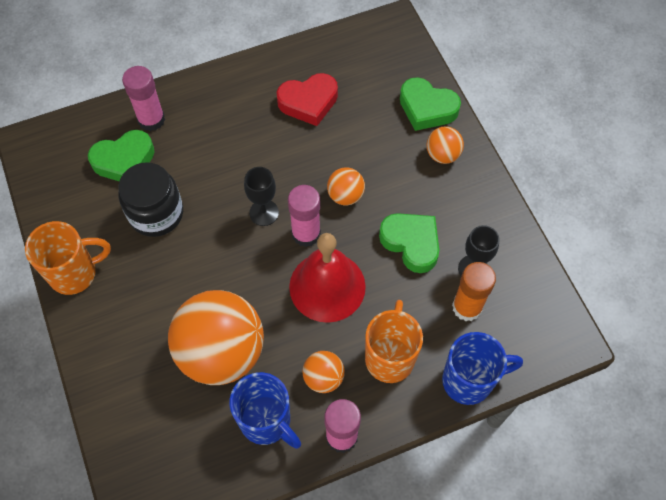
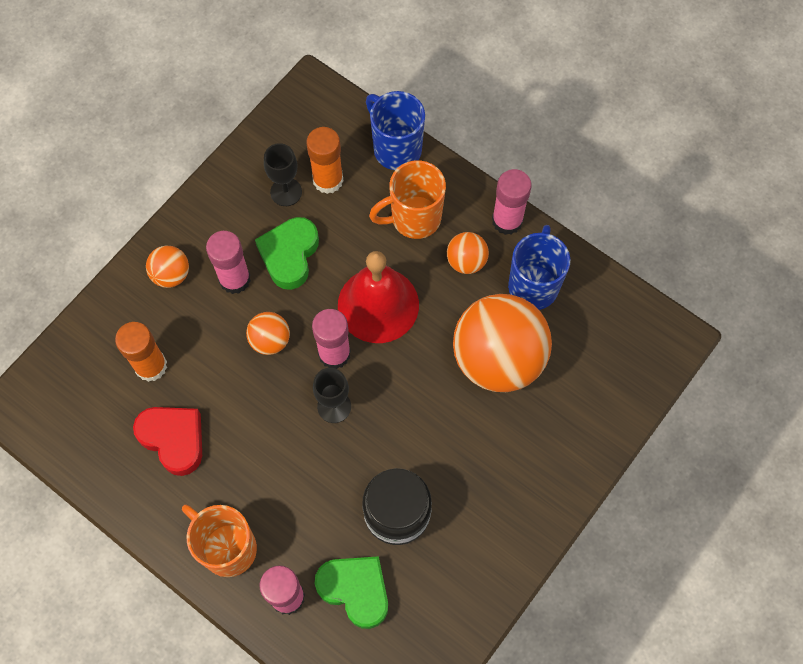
camera: 120 degrees left, 5 degrees up
(75, 273) = (509, 549): orange mug -> orange mug (227, 548)
(374, 111) = (151, 366): none -> orange glue stick
(413, 195) = (235, 279): none -> pink glue stick
(427, 108) = (119, 316): green heart -> none

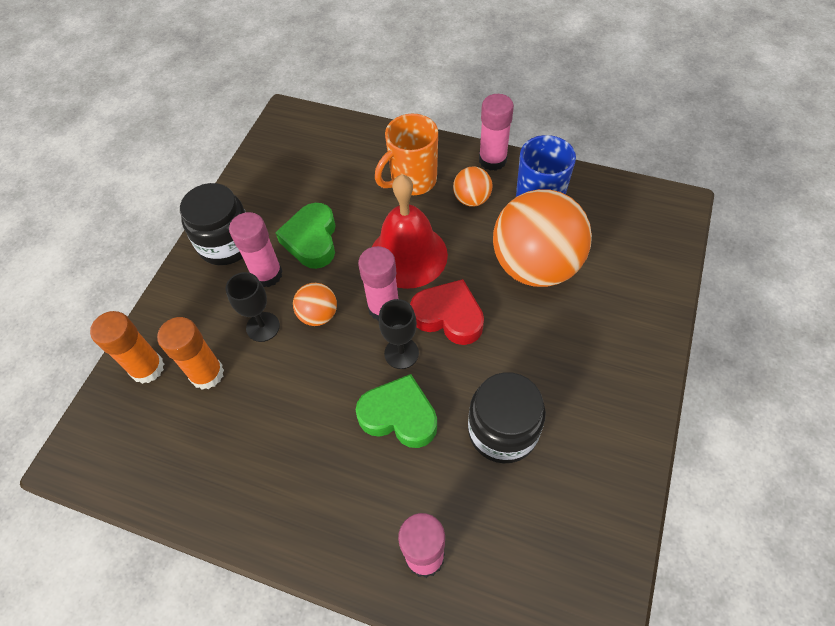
camera: 15 degrees left, 10 degrees down
(171, 275) = (204, 288): orange ball -> none
(173, 439) = (250, 435): red heart -> red heart (448, 316)
(205, 230) = (226, 243): none -> black jar
(227, 548) = (342, 526): orange mug -> none
(286, 192) = (291, 193): black goblet -> black goblet (263, 327)
(328, 180) = (325, 174): orange glue stick -> orange glue stick (147, 368)
(355, 590) = (493, 523): green heart -> green heart (399, 416)
(396, 148) = (375, 136): blue mug -> none

